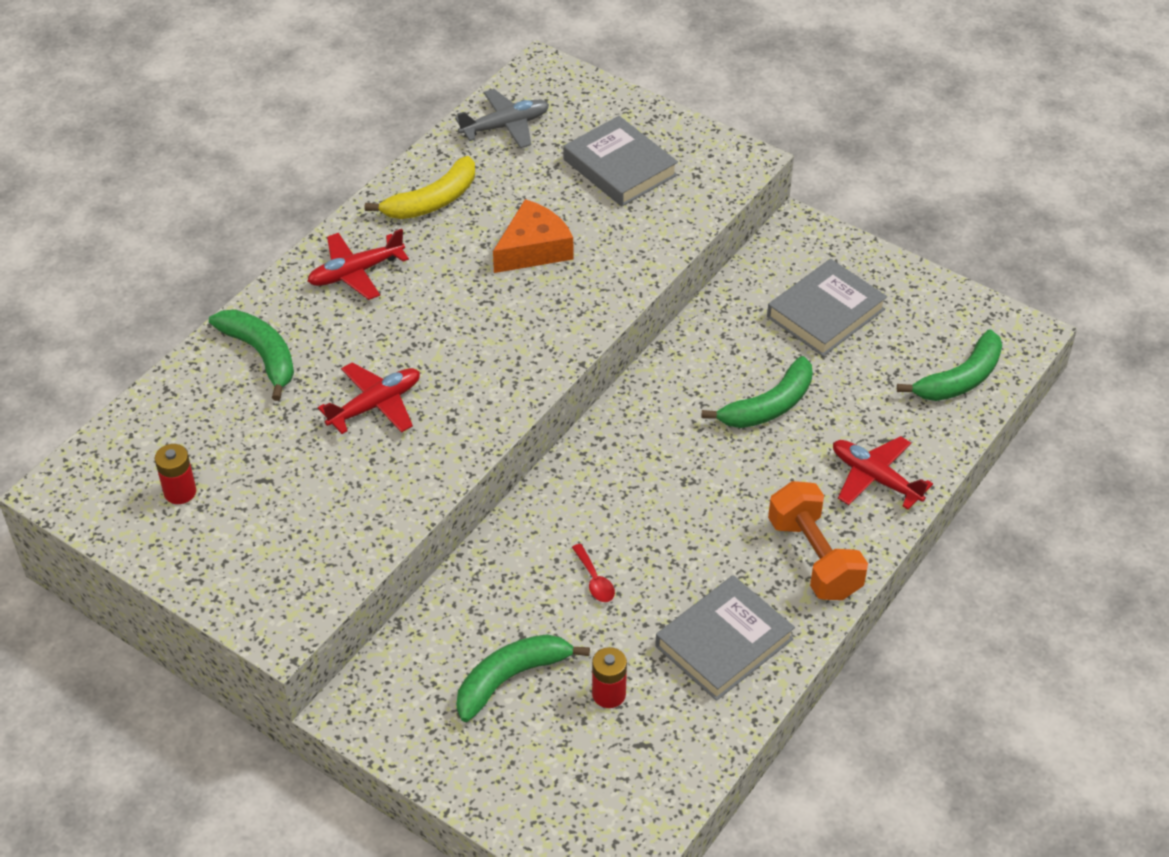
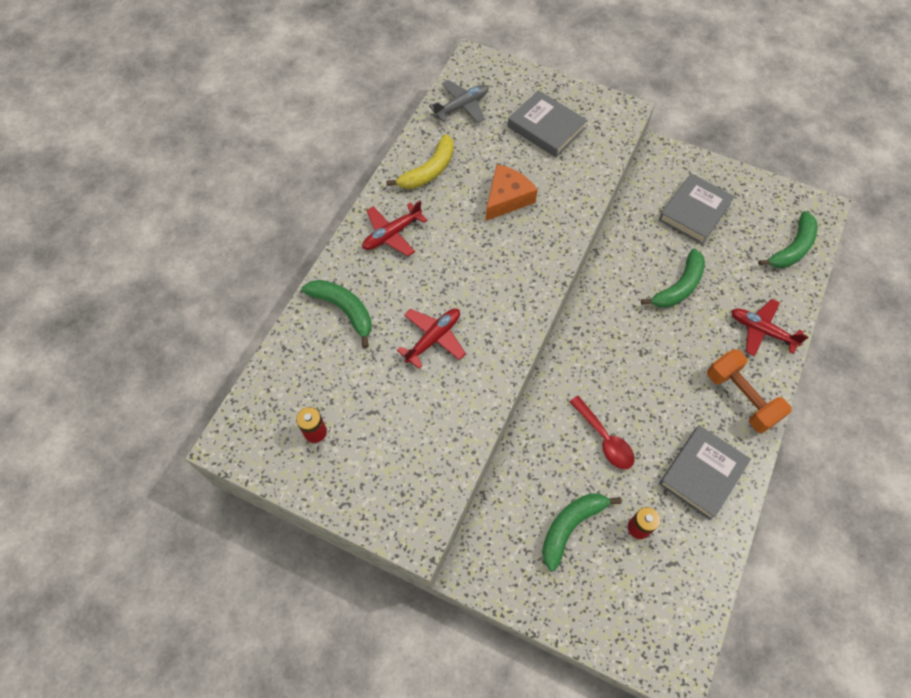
camera: 10 degrees left, 15 degrees up
(595, 580) = (604, 439): red spoon -> red spoon, size x1.66

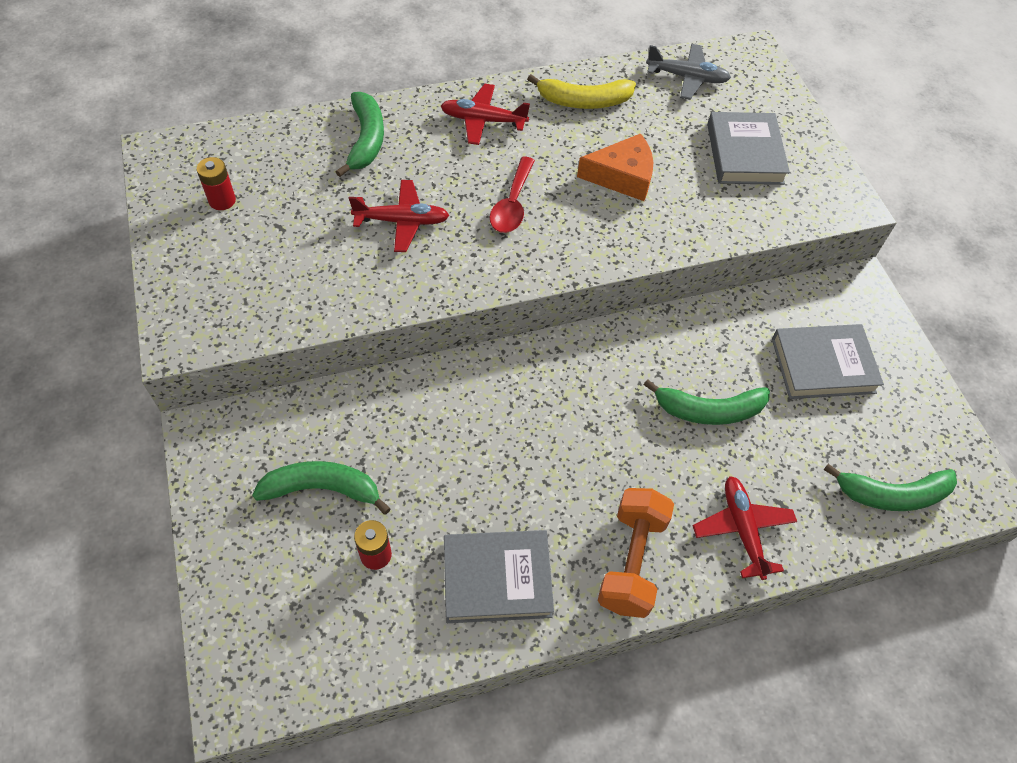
camera: 45 degrees right, 5 degrees down
(604, 439) = (451, 457): red spoon -> red spoon (512, 204)

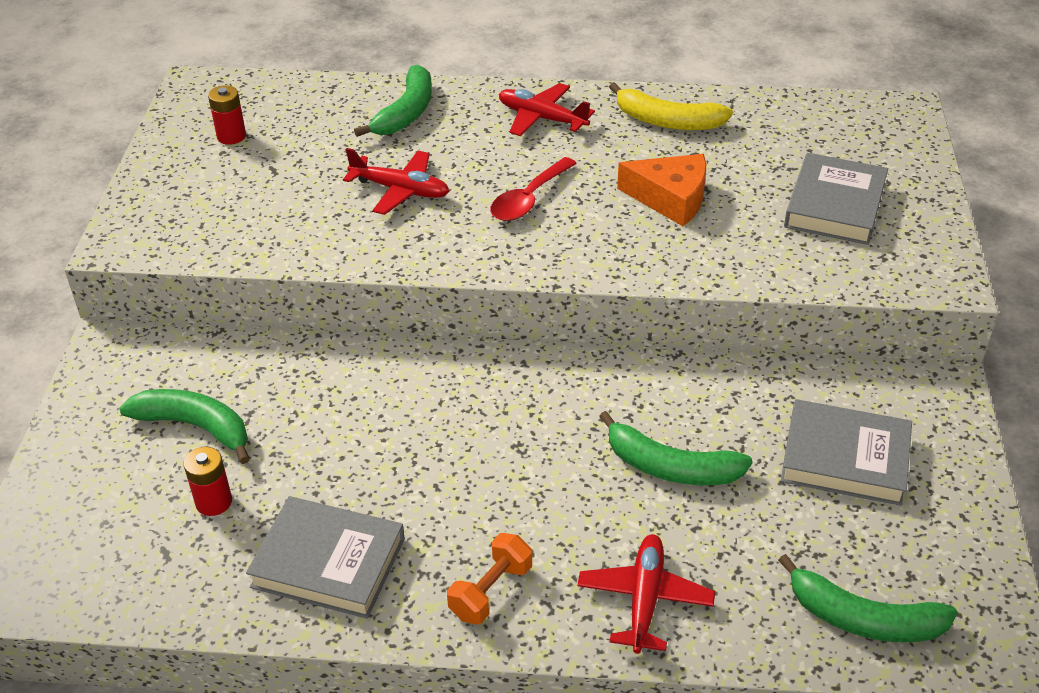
camera: 25 degrees right, 15 degrees down
(631, 561) = (491, 591): orange dumbbell -> orange dumbbell, size x0.64
(687, 77) = (805, 121): grey plane -> none

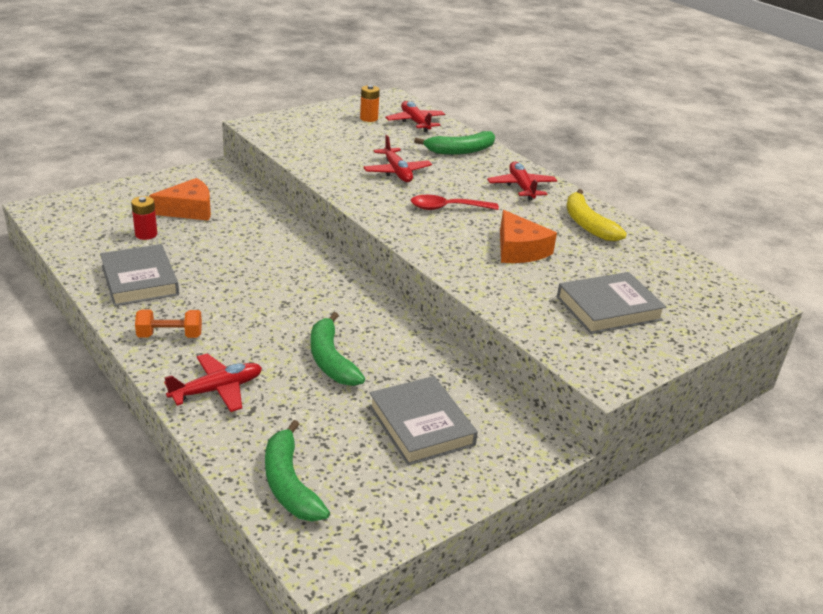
camera: 45 degrees right, 10 degrees down
(195, 427) = (188, 210): green banana -> orange cheese
(231, 136) = (369, 118): red battery -> orange battery
(290, 105) = (415, 122): none -> red plane

